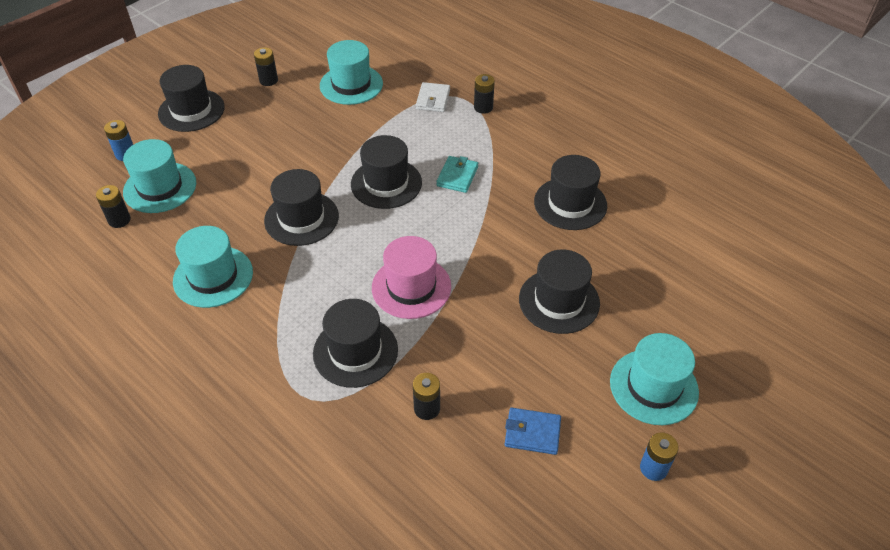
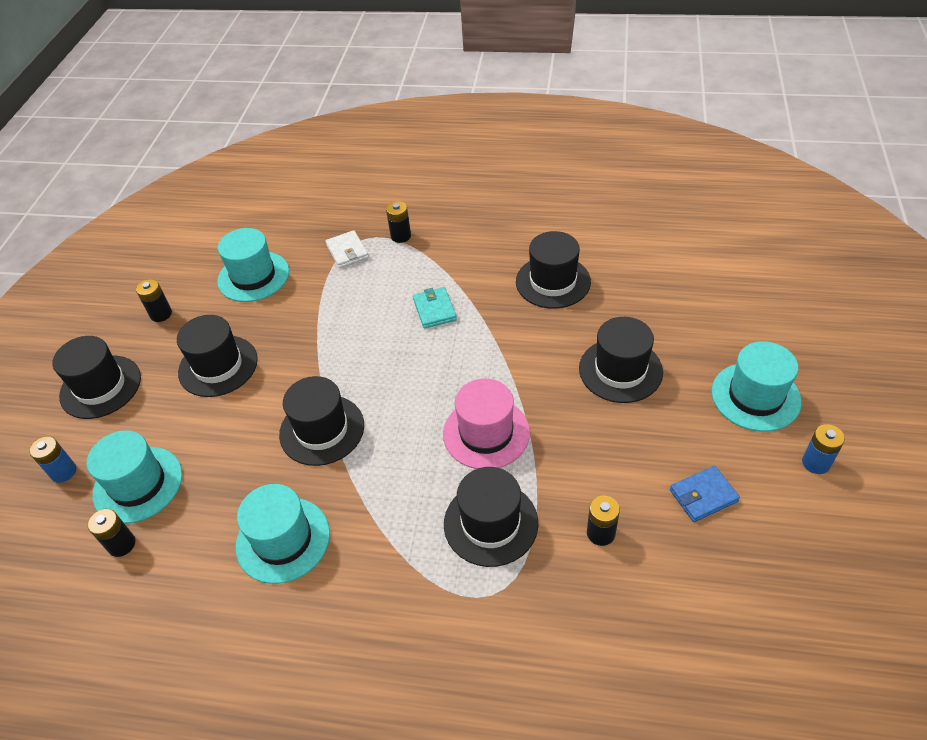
camera: 30 degrees left, 0 degrees up
(386, 183) = (374, 351): black hat -> black hat (218, 366)

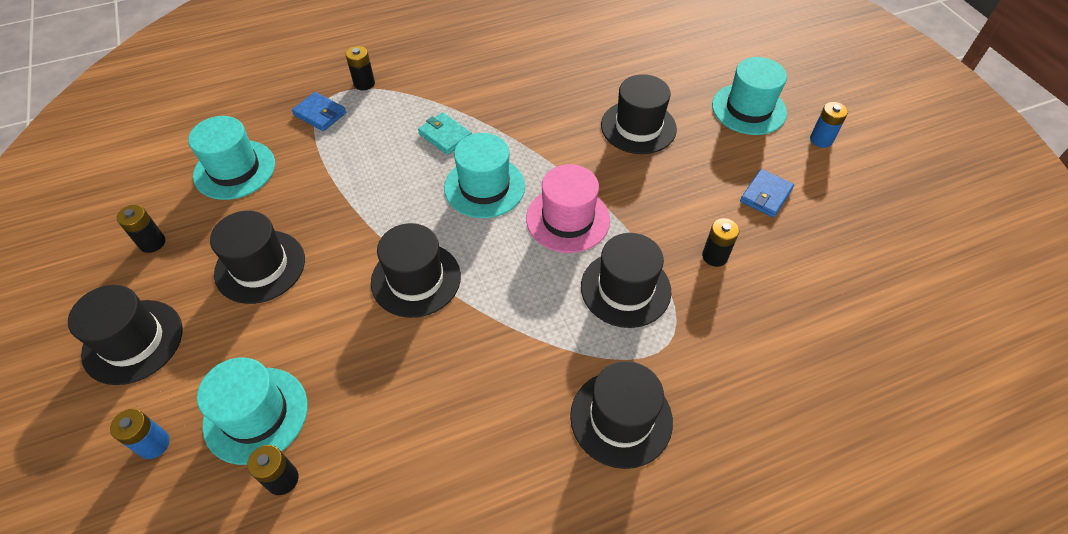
camera: 35 degrees left, 5 degrees up
(283, 539) = (452, 391): turquoise hat -> turquoise hat (484, 187)
(347, 251) = (320, 114): white wallet -> blue wallet
(553, 282) = (533, 77): black hat -> black hat (621, 418)

